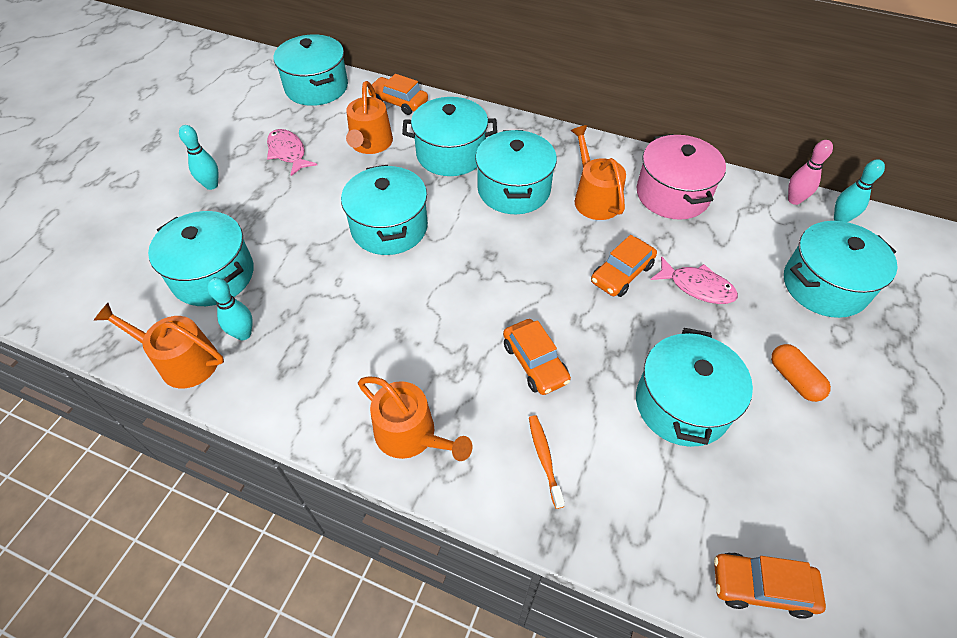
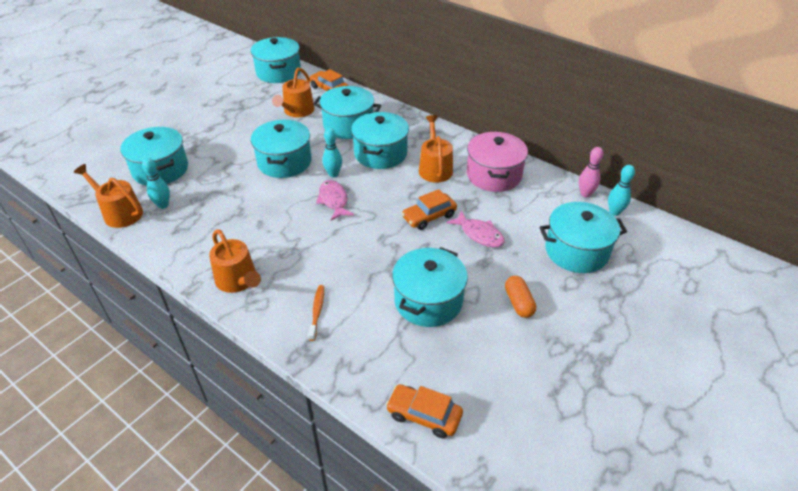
camera: 15 degrees right, 10 degrees down
(211, 185) = (183, 119): turquoise bowling pin -> turquoise bowling pin (333, 174)
(288, 153) = (241, 108): pink fish -> pink fish (333, 200)
(535, 362) = (340, 257): orange car -> none

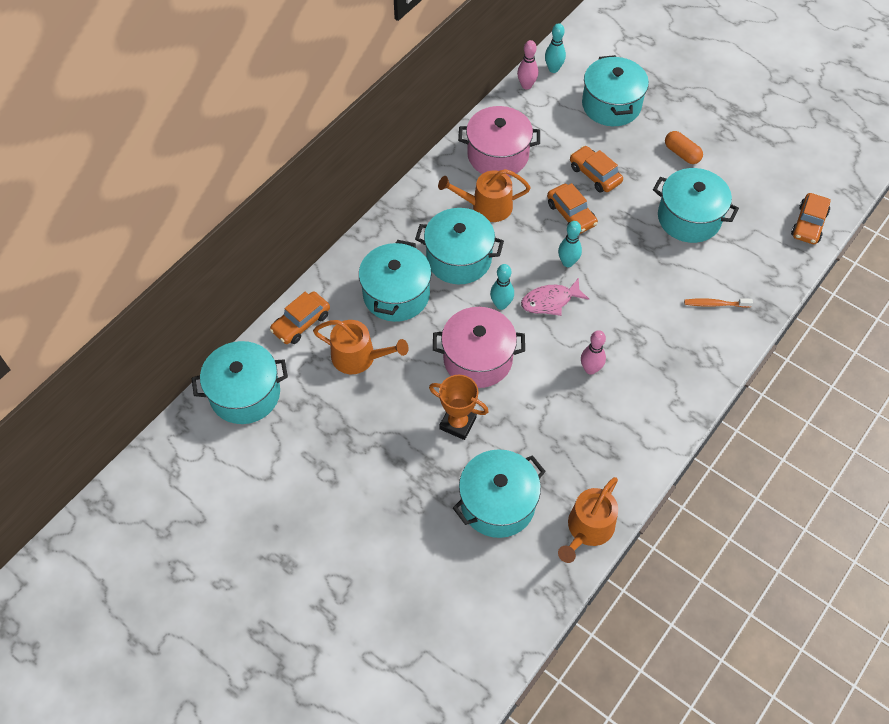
camera: 90 degrees left, 15 degrees up
(163, 205) = (570, 481): turquoise bowling pin -> turquoise bowling pin (567, 262)
(231, 152) = (457, 423): none -> orange trophy
(238, 280) = (684, 377): orange watering can -> none
(261, 221) = (590, 369): none -> pink bowling pin
(284, 162) = (477, 359): turquoise pot -> pink pot
(479, 234) = (595, 174): pink fish -> orange car
(518, 303) = (682, 153): orange capsule -> orange capsule turned 60 degrees clockwise

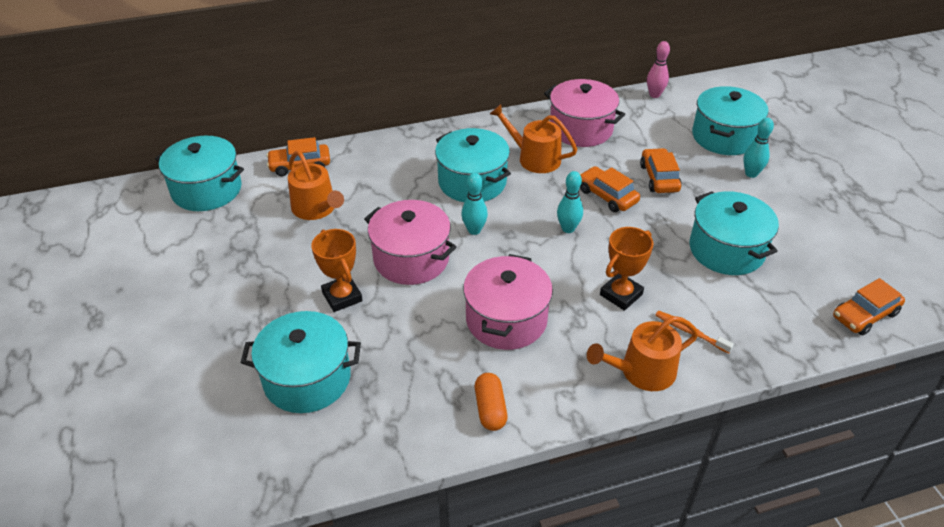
camera: 35 degrees right, 15 degrees down
(396, 294) = (393, 182): turquoise pot -> none
(550, 301) = (521, 249): pink fish -> none
(553, 69) = (691, 93): turquoise bowling pin -> turquoise bowling pin (751, 174)
(571, 214) = (607, 196): orange car -> orange car turned 135 degrees clockwise
(588, 529) = (365, 452): orange watering can -> orange watering can (642, 371)
(590, 369) = (506, 319): pink bowling pin -> pink pot
(649, 300) = (621, 295): none -> orange trophy
(682, 153) = (765, 198): orange capsule -> orange capsule (490, 409)

